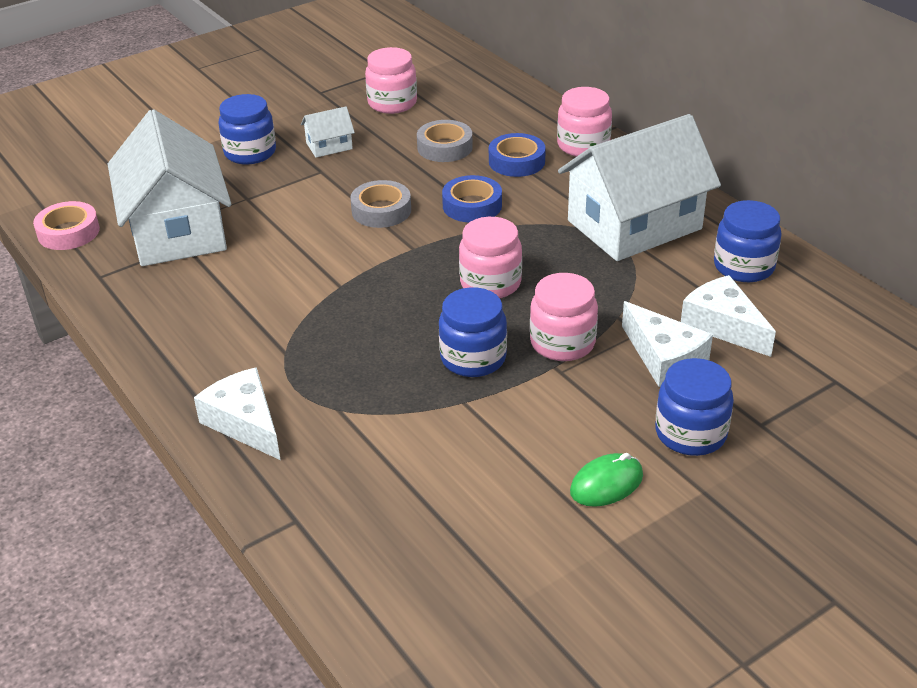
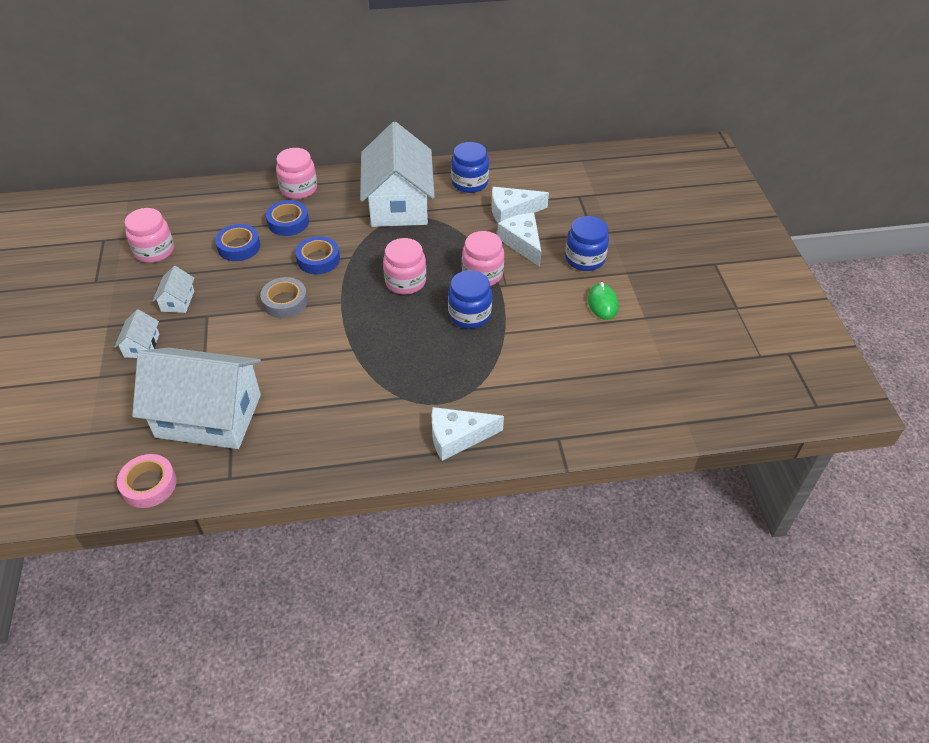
camera: 65 degrees left, 10 degrees up
(250, 152) = (142, 345): blue jar -> white house
(444, 147) = (239, 247): grey tape -> blue tape
(664, 358) = (522, 243): white cheese -> white cheese turned 105 degrees counterclockwise

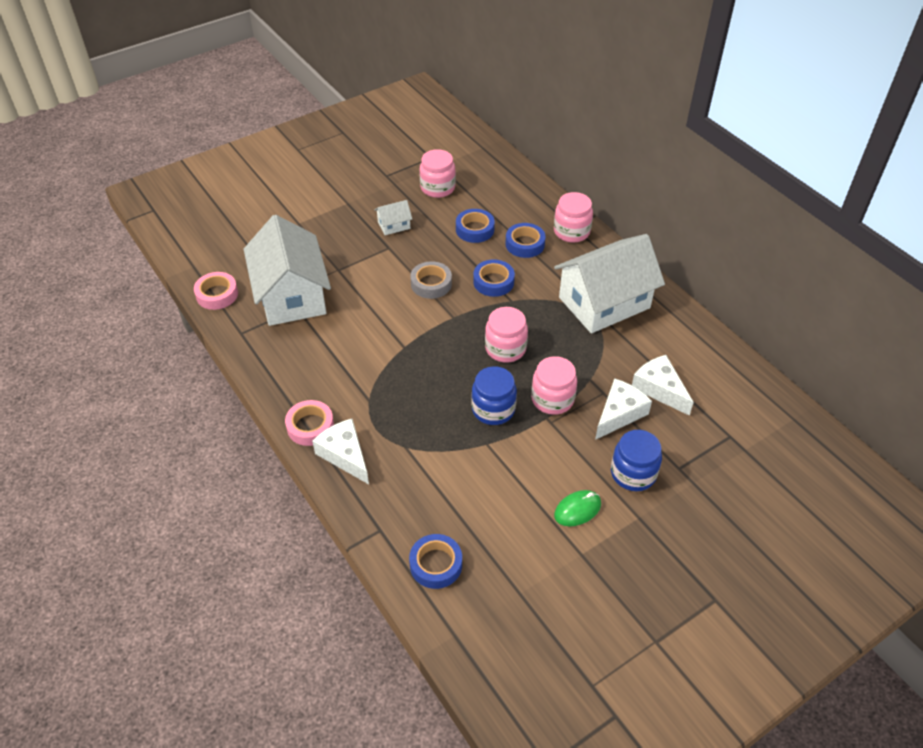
camera: 65 degrees right, 0 degrees up
(142, 345) = (338, 229): white house -> none
(405, 454) = (310, 426): none -> pink tape
(469, 183) = (676, 341): blue jar -> none
(613, 411) = (436, 564): none -> blue tape

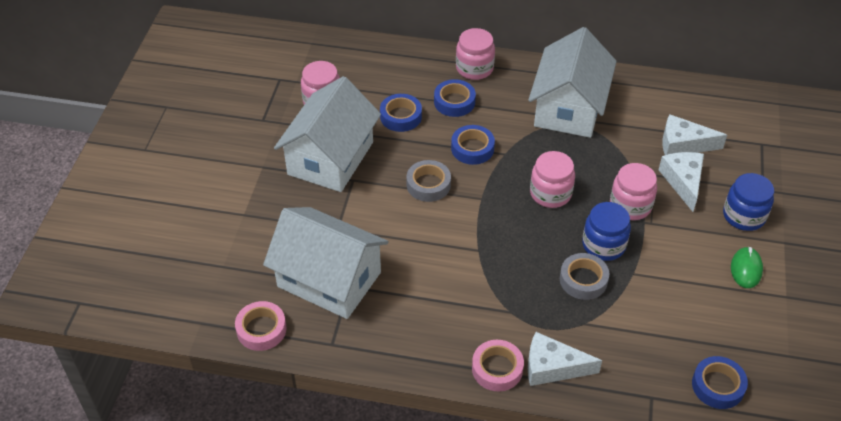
camera: 45 degrees left, 0 degrees up
(394, 225) = (330, 158): white house -> white house, size x2.44
(445, 420) = (583, 280): none -> grey tape

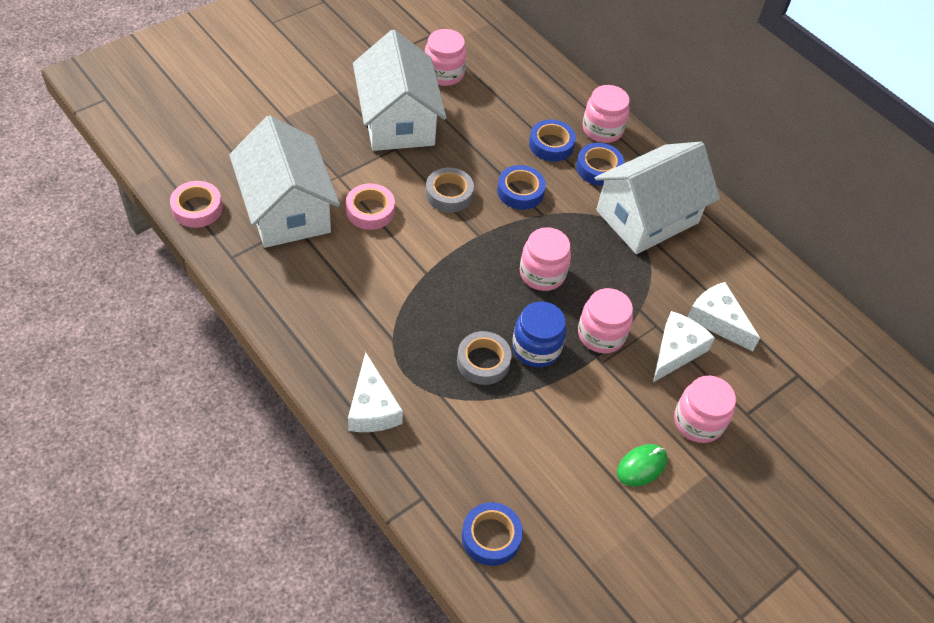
camera: 35 degrees right, 5 degrees up
(330, 158) = (398, 120): white house -> white house turned 75 degrees counterclockwise
(401, 116) = (492, 126): blue tape -> blue tape (598, 168)
(497, 369) = (328, 373): pink tape -> pink tape (370, 211)
(552, 367) = (372, 407): white cheese -> white cheese turned 150 degrees counterclockwise
(744, 216) = (698, 421): blue jar -> pink jar

